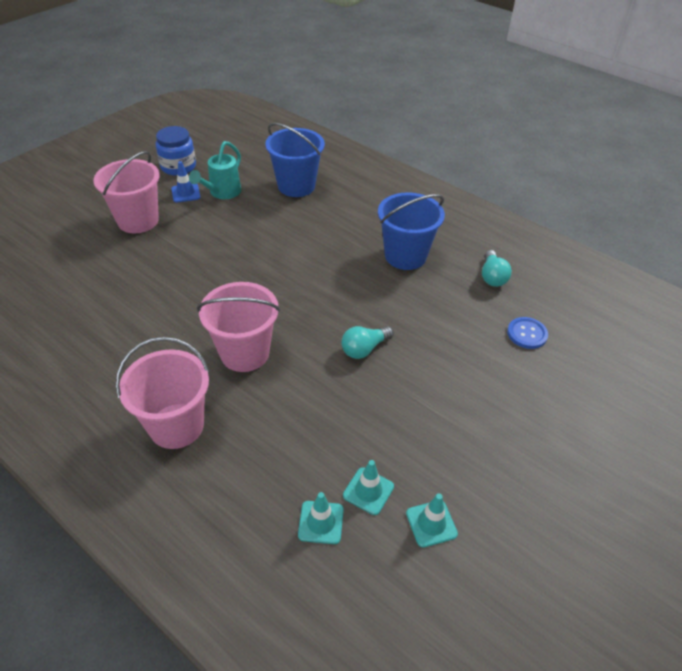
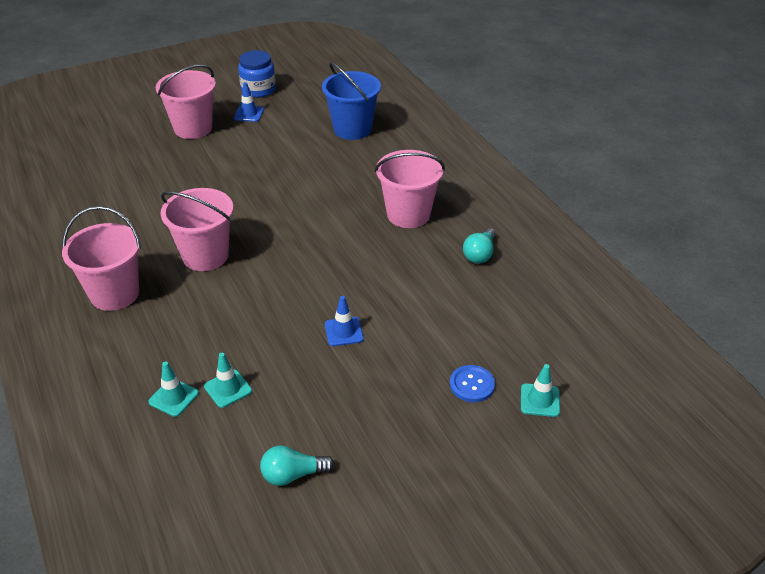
camera: 25 degrees right, 5 degrees down
(222, 193) = (281, 120): turquoise watering can -> none
(364, 349) = (309, 281): turquoise light bulb -> turquoise light bulb (293, 475)
(405, 256) = (408, 214): blue bucket -> pink bucket
(431, 523) = (261, 429): turquoise traffic cone -> turquoise traffic cone (540, 400)
(433, 390) = (344, 331): none -> blue traffic cone
(527, 334) = (472, 312): blue button -> blue button (472, 384)

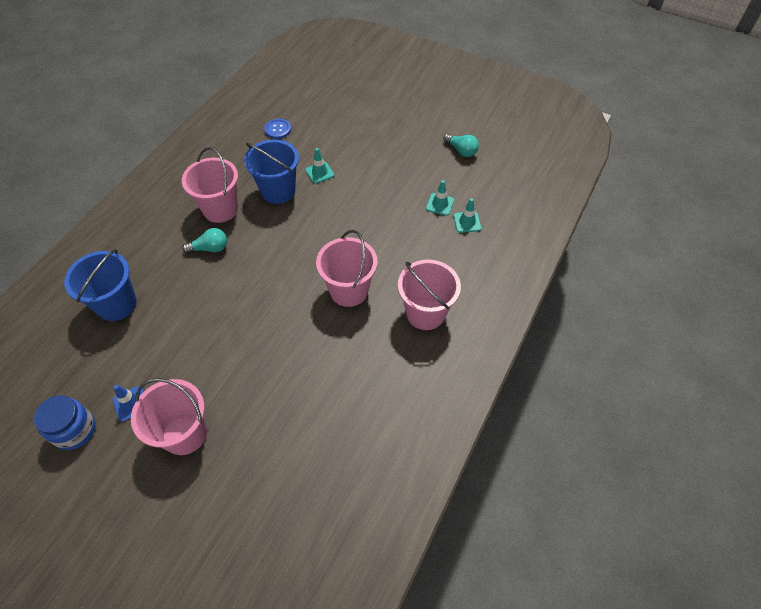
camera: 125 degrees left, 15 degrees up
(344, 331) = (357, 182): blue traffic cone -> none
(395, 263) = (278, 191): none -> blue bucket
(472, 384) = (350, 119): blue button -> blue button (278, 129)
(480, 254) = (239, 158): turquoise light bulb -> turquoise light bulb (210, 248)
(540, 400) = (340, 94): turquoise traffic cone -> turquoise traffic cone (319, 172)

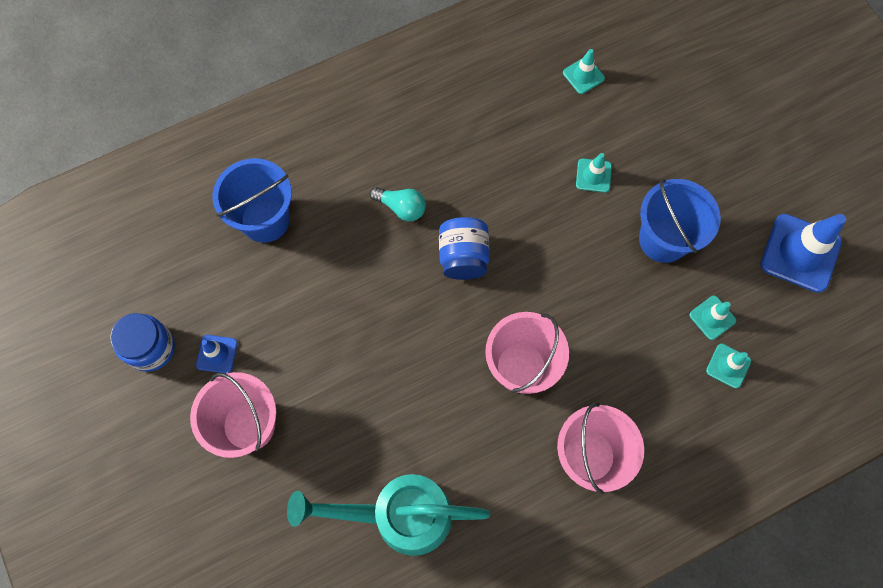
camera: 35 degrees right, 15 degrees up
(220, 209) = (444, 158): pink bucket -> none
(269, 253) = (463, 257): none -> blue jar
(278, 129) = (583, 75): blue button -> turquoise traffic cone
(278, 191) = (526, 172): blue bucket -> blue bucket (663, 239)
(332, 420) = (400, 515): none -> turquoise watering can
(461, 151) = (800, 253): turquoise light bulb -> blue traffic cone

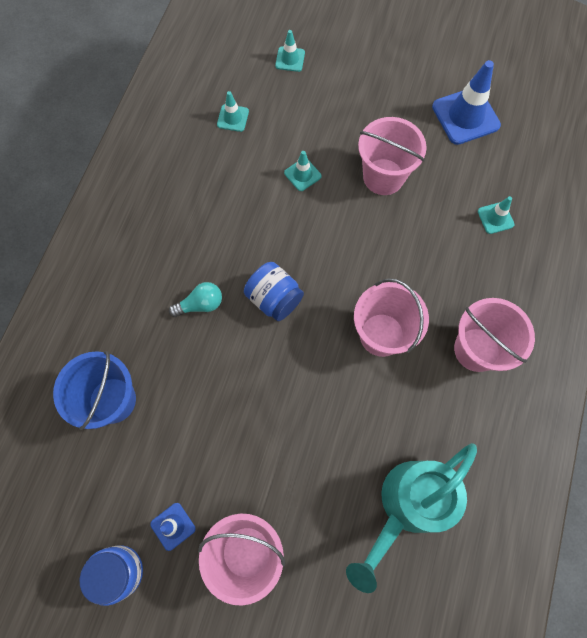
camera: 45 degrees left, 0 degrees up
(663, 239) = (383, 177): blue bucket -> pink bucket
(712, 317) = (458, 198): turquoise traffic cone -> turquoise traffic cone (290, 59)

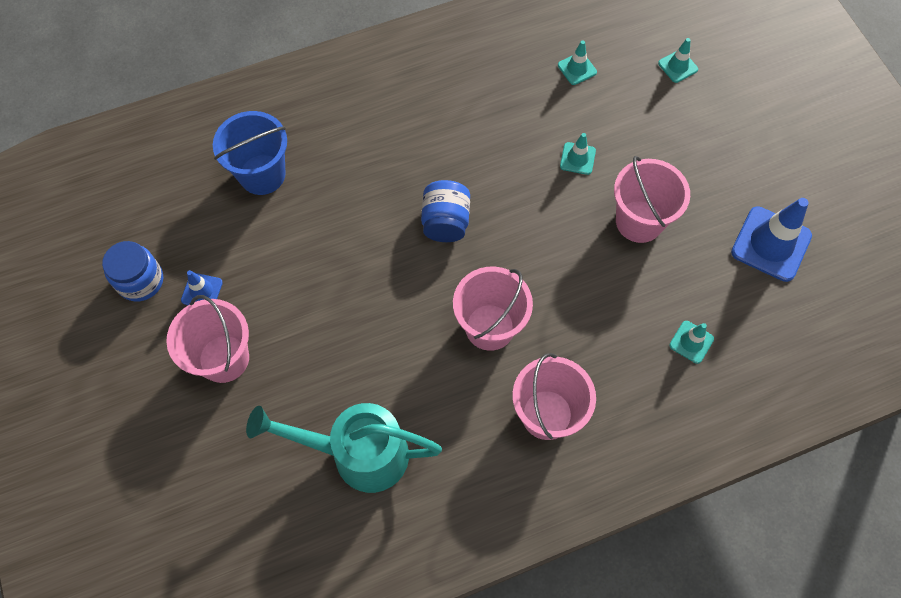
camera: 50 degrees right, 5 degrees down
(200, 304) = (391, 173): turquoise light bulb -> none

